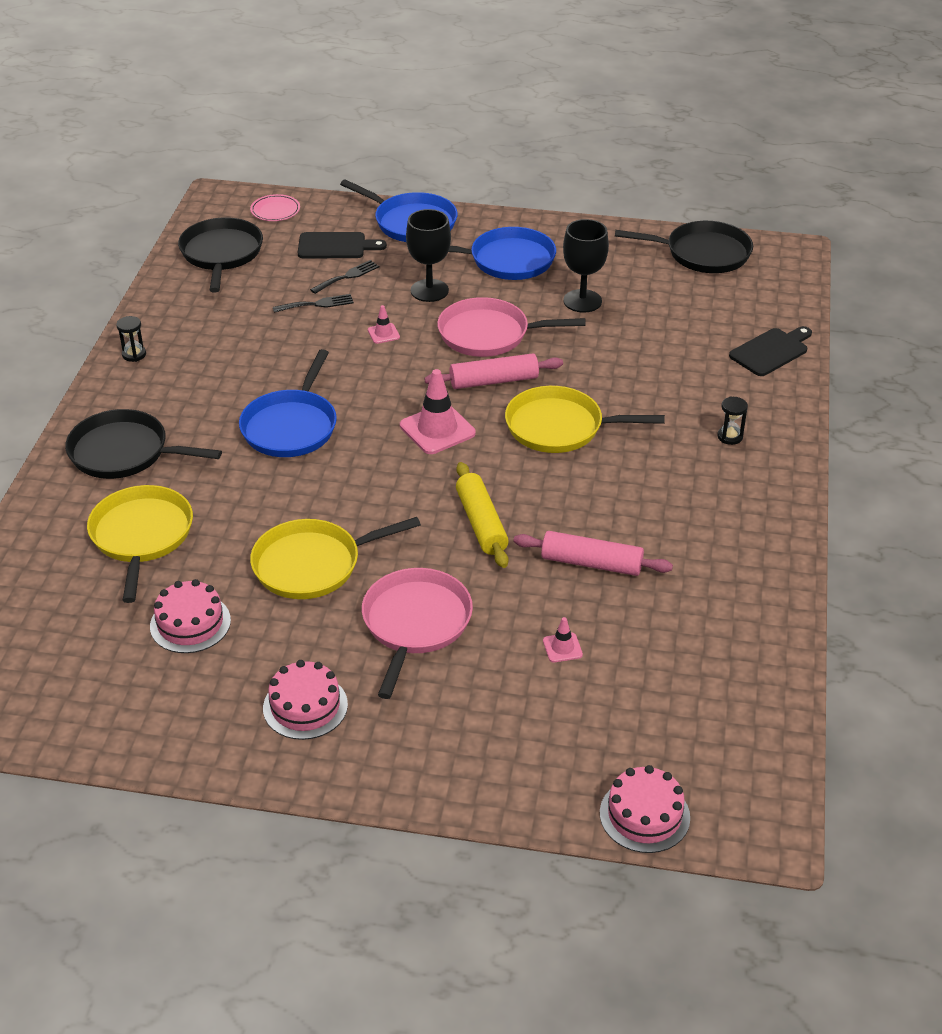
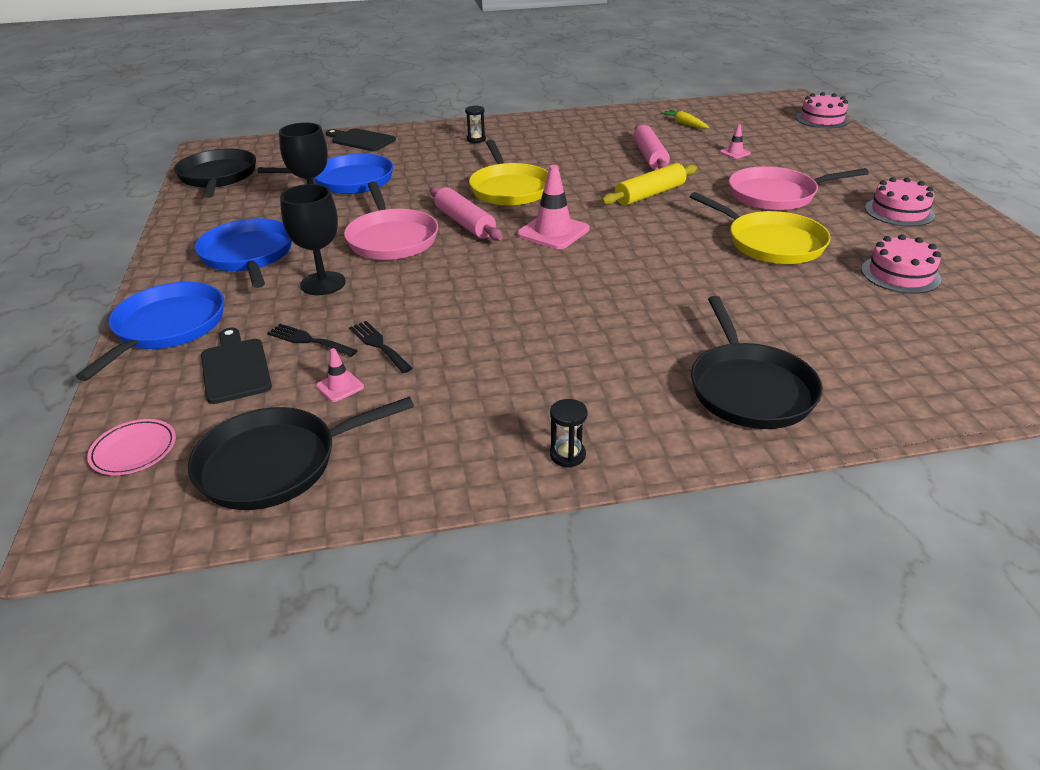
camera: 110 degrees left, 5 degrees down
(141, 536) = (846, 332): yellow pan -> none
(291, 427) = (611, 300): blue pan -> blue pan (348, 181)
(383, 333) = (418, 290): pink traffic cone -> pink traffic cone (340, 386)
(698, 644) = (684, 124): none -> yellow carrot

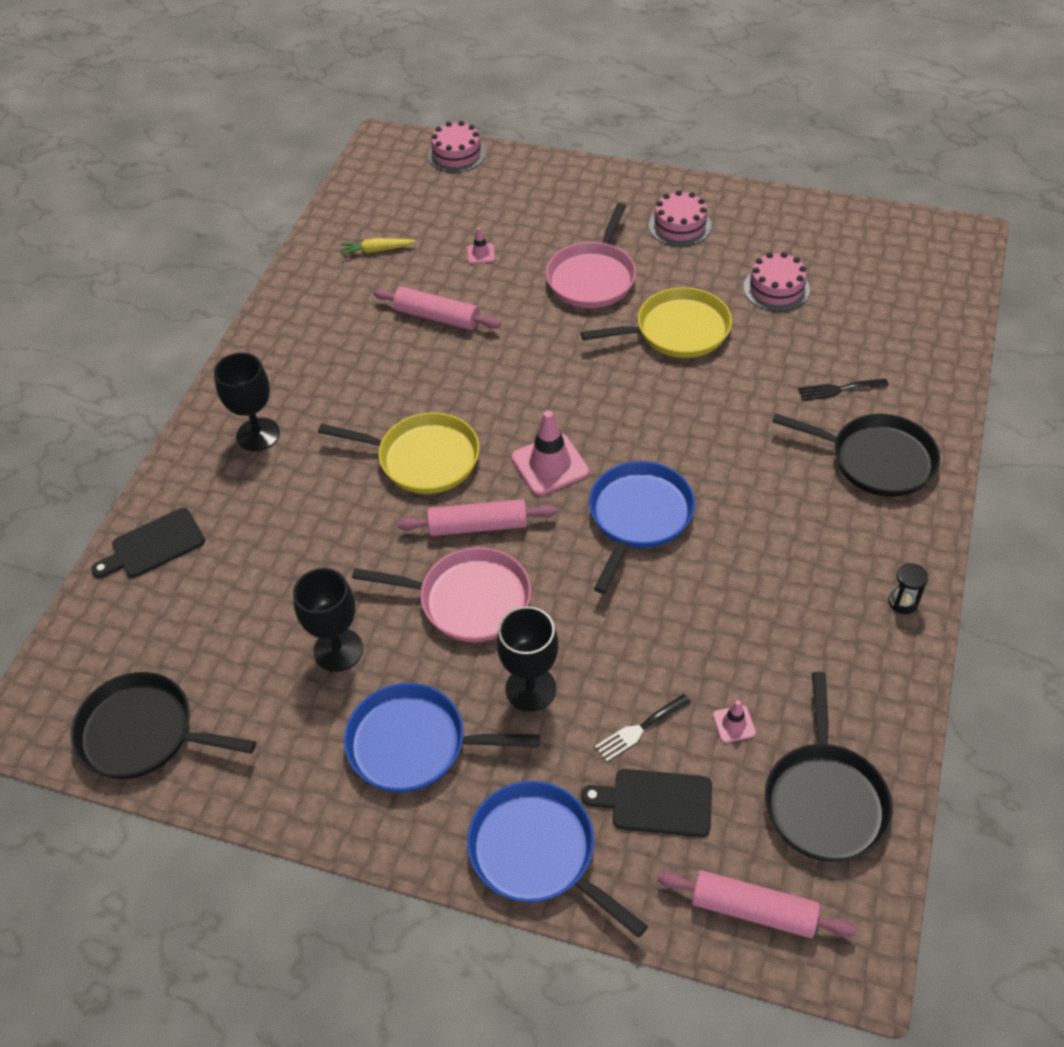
camera: 60 degrees left, 15 degrees up
(134, 450) = (753, 910): pink plate -> pink rolling pin
(348, 181) = (278, 595): blue pan -> blue pan (638, 516)
(379, 345) = (680, 675): black fork -> black fork (838, 389)
(476, 139) = (258, 434): black hourglass -> black goblet
(650, 194) = (524, 359): yellow rolling pin -> none

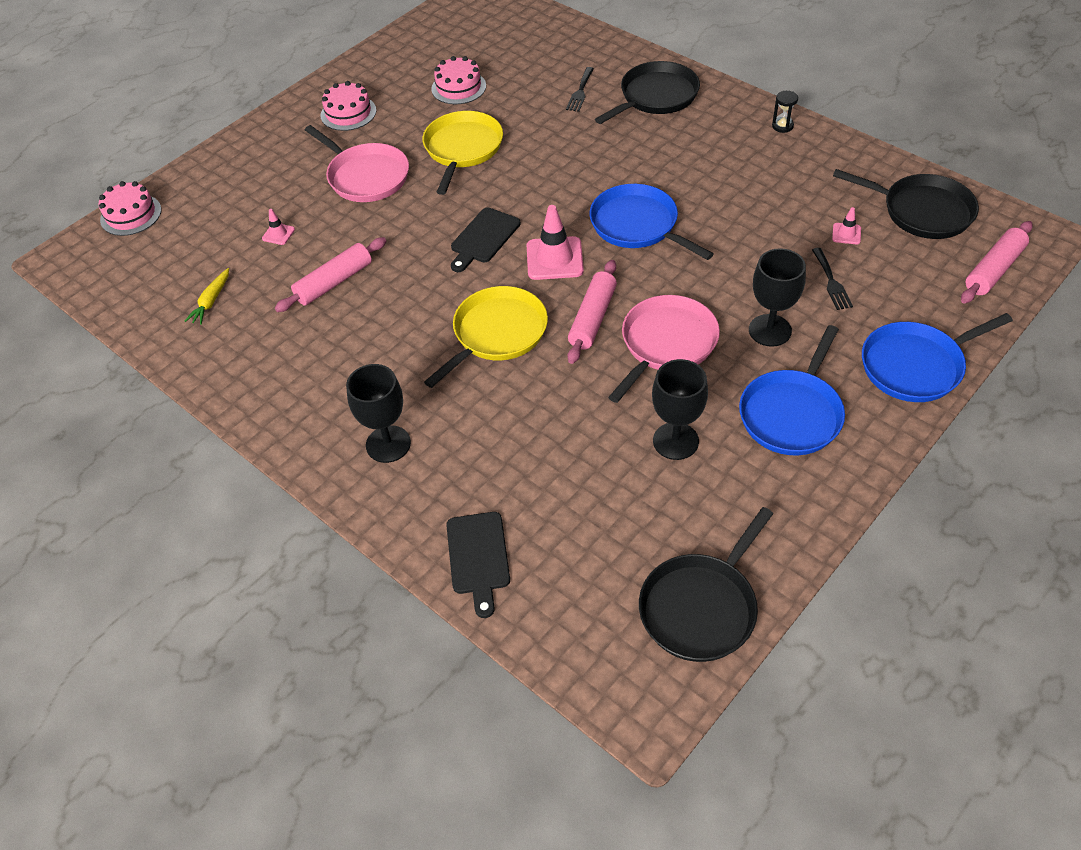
camera: 65 degrees left, 0 degrees up
(655, 802) = (895, 291): black cutting board -> black cutting board (483, 238)

